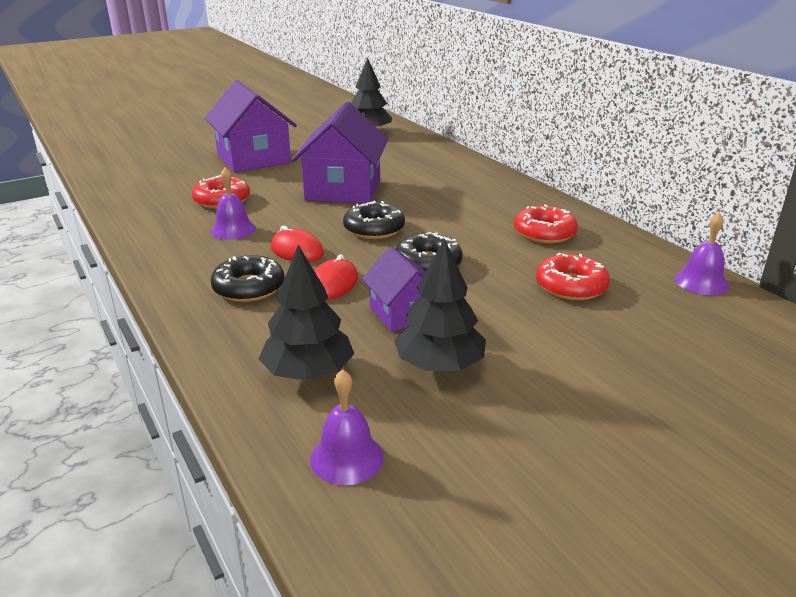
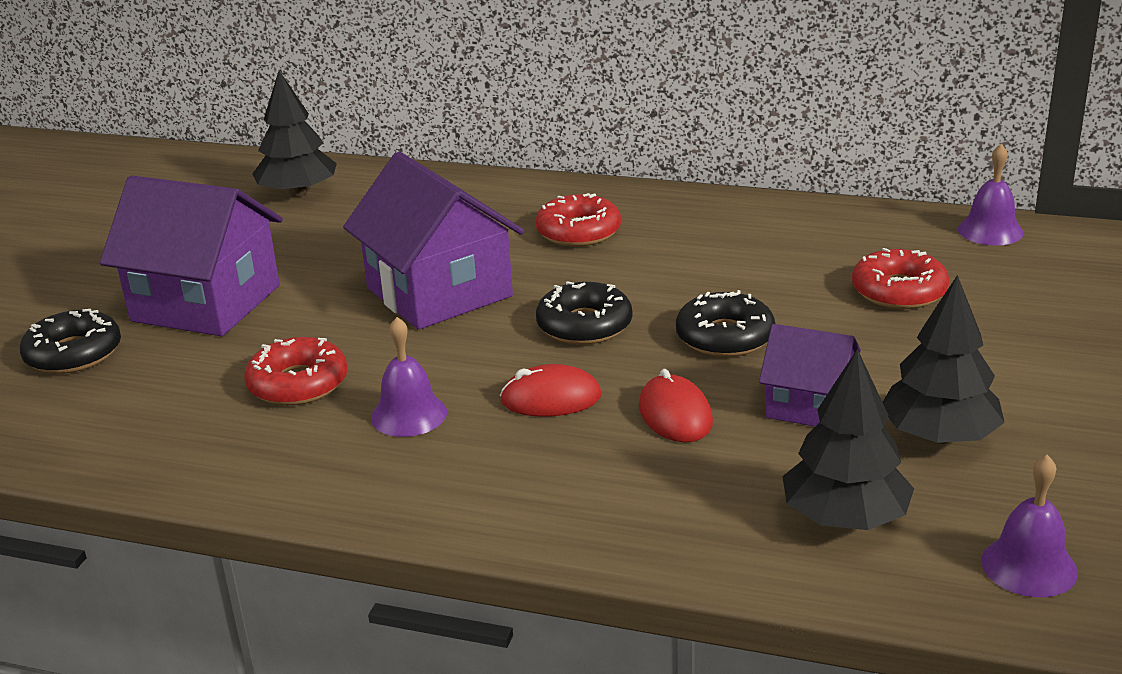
camera: 40 degrees left, 0 degrees up
(249, 287) = (591, 471): black donut -> black donut (74, 354)
(544, 233) = (770, 242): red donut -> red donut (578, 232)

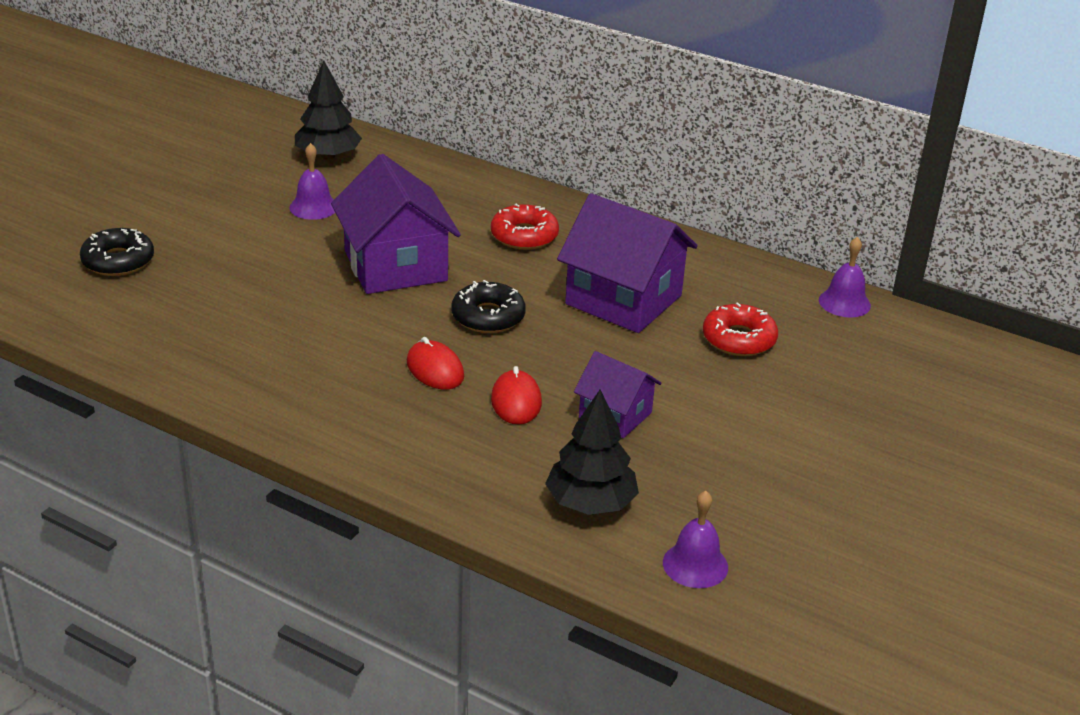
camera: 10 degrees right, 5 degrees up
(206, 303) = (224, 239): purple house -> purple house (623, 300)
(298, 384) = (264, 319): red donut -> none
(409, 415) = (330, 360): purple bell -> purple bell (313, 207)
(551, 398) = (435, 369): red mouse -> red mouse turned 45 degrees clockwise
(725, 337) = (585, 348): black donut -> none
(939, 436) = (694, 460): black tree -> none

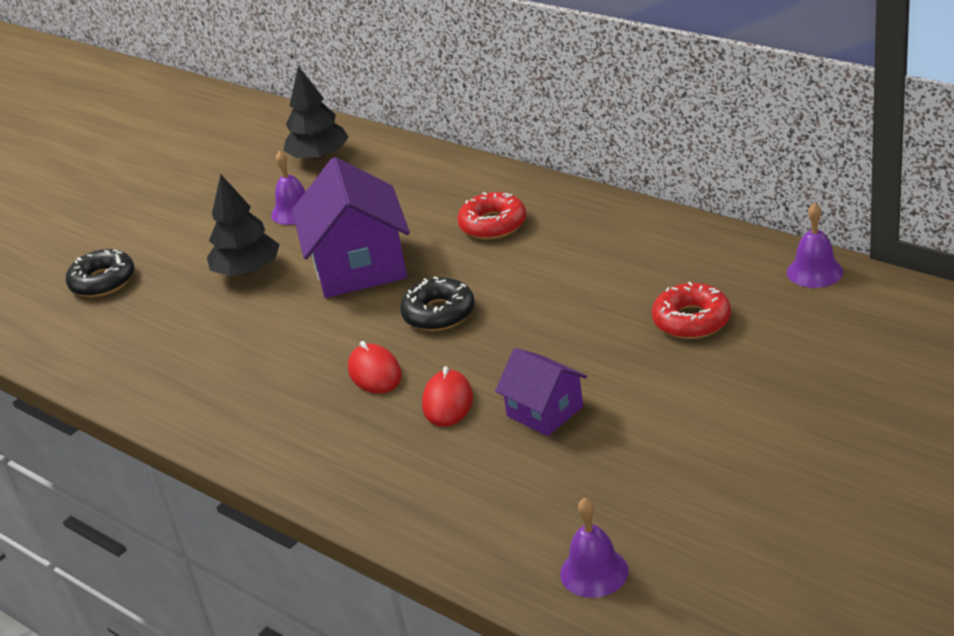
camera: 15 degrees right, 0 degrees up
(591, 503) = (500, 508): black tree -> black tree (248, 271)
(623, 300) = (579, 285): purple house -> none

